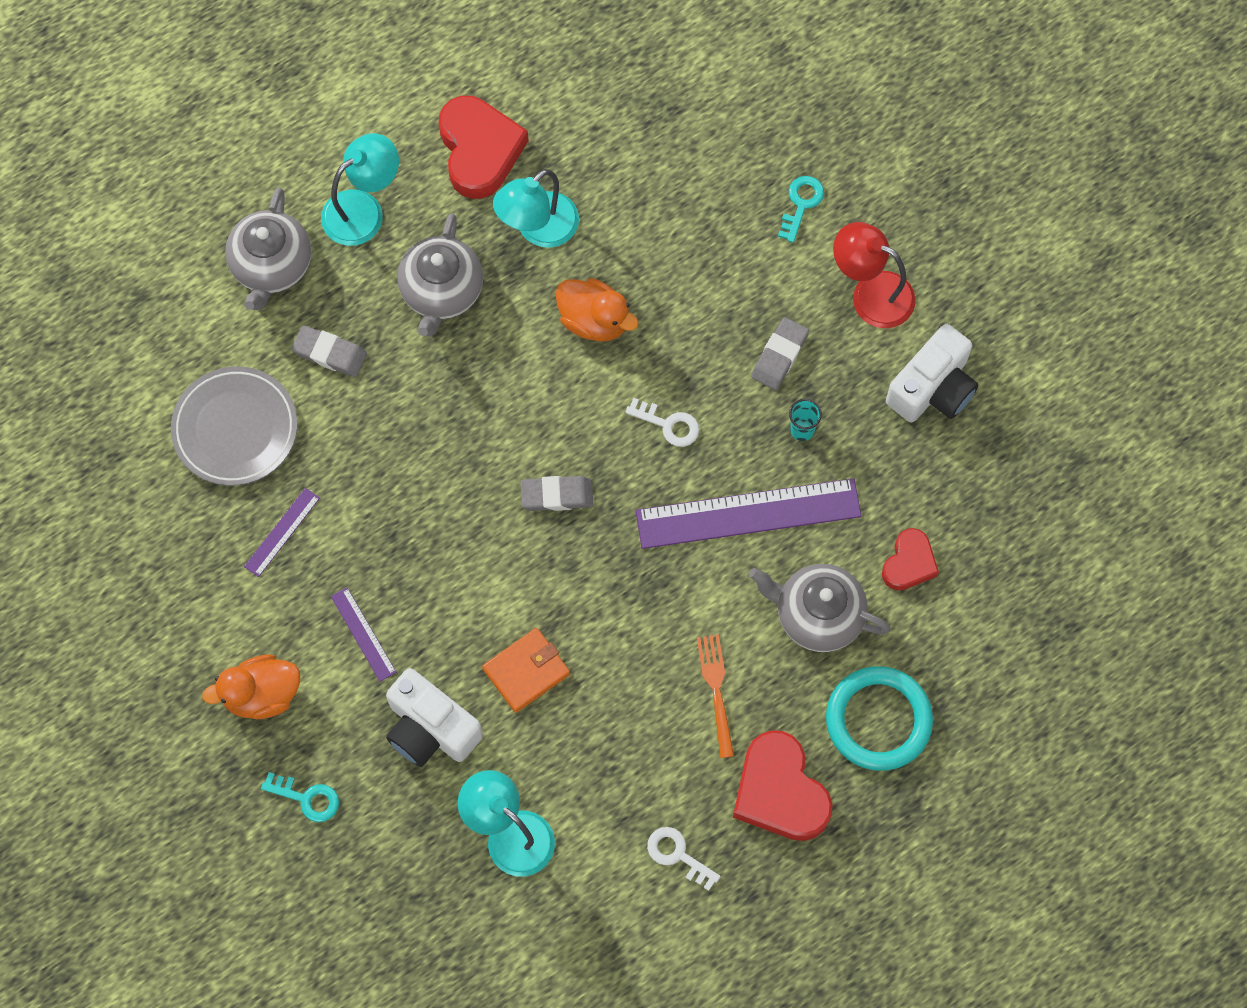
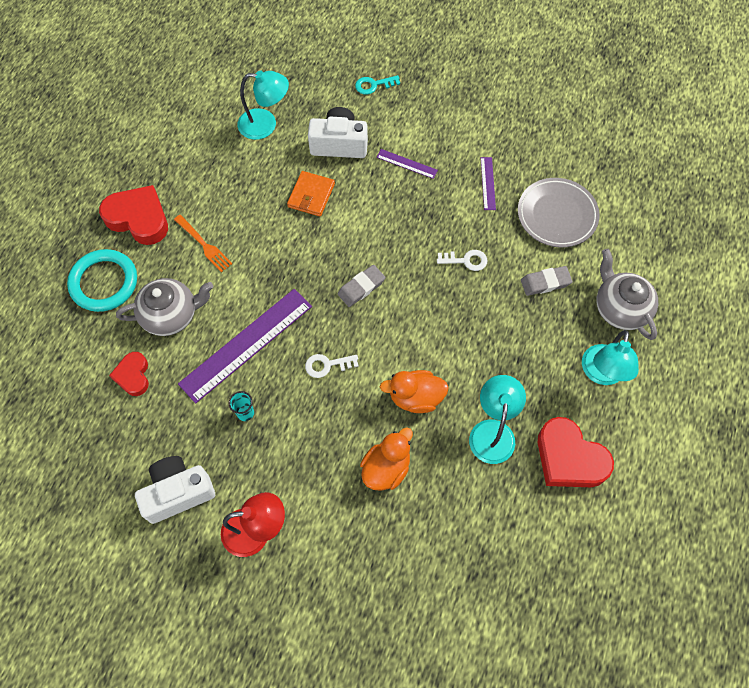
camera: 145 degrees right, 5 degrees down
(261, 695) = (432, 111): orange duck -> orange duck (386, 468)
(441, 291) = (516, 356): grey teapot -> none
(677, 855) = (175, 162): white key -> white key (466, 260)
(779, 356) = (288, 450): grey eraser -> none
(801, 204) = (342, 564): turquoise key -> none
(932, 388) = (178, 493): white camera -> white camera turned 60 degrees clockwise

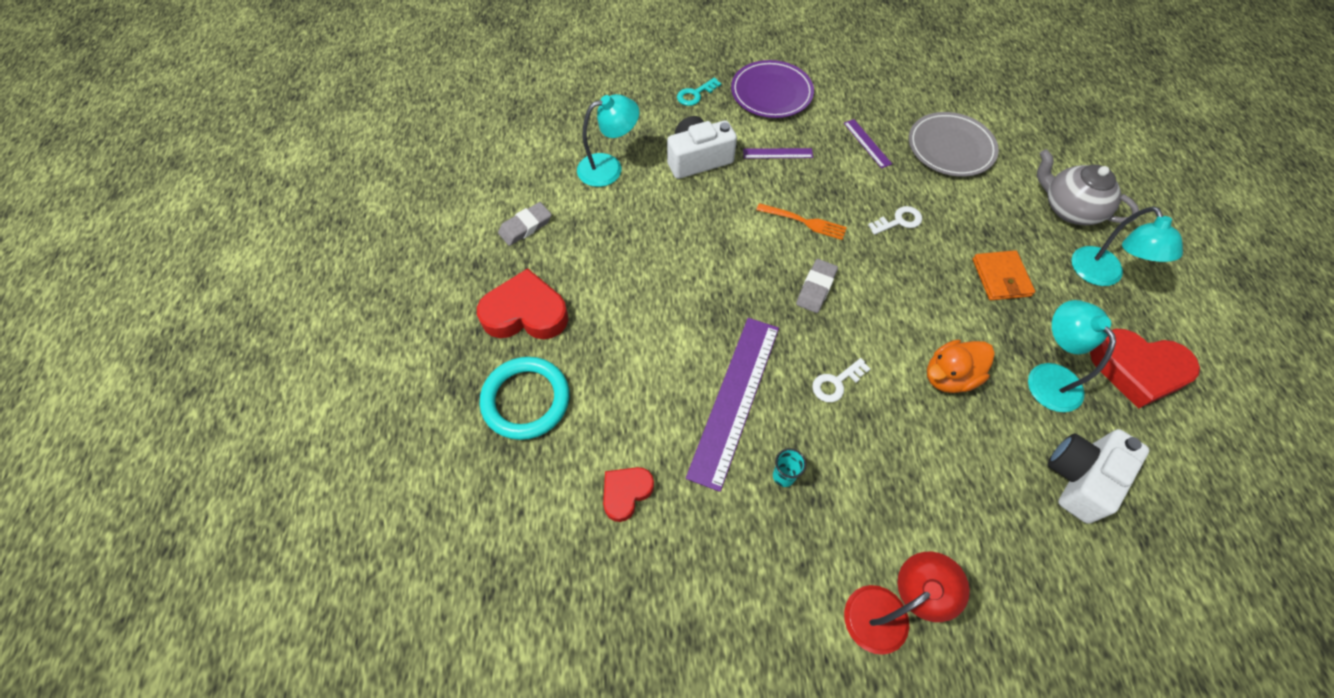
camera: 25 degrees left, 5 degrees down
(133, 375) = (626, 493): red heart -> red heart turned 75 degrees clockwise
(171, 315) = (628, 403): grey teapot -> none
(178, 493) = (767, 610): white camera -> white camera (1080, 478)
(204, 245) = (618, 312): orange fork -> orange fork (804, 222)
(311, 195) = (702, 218): orange wallet -> orange wallet (1001, 277)
(386, 468) = (974, 466): orange duck -> none
(437, 107) = (771, 93): none -> purple plate
(545, 283) = (986, 212): grey eraser -> grey eraser (525, 227)

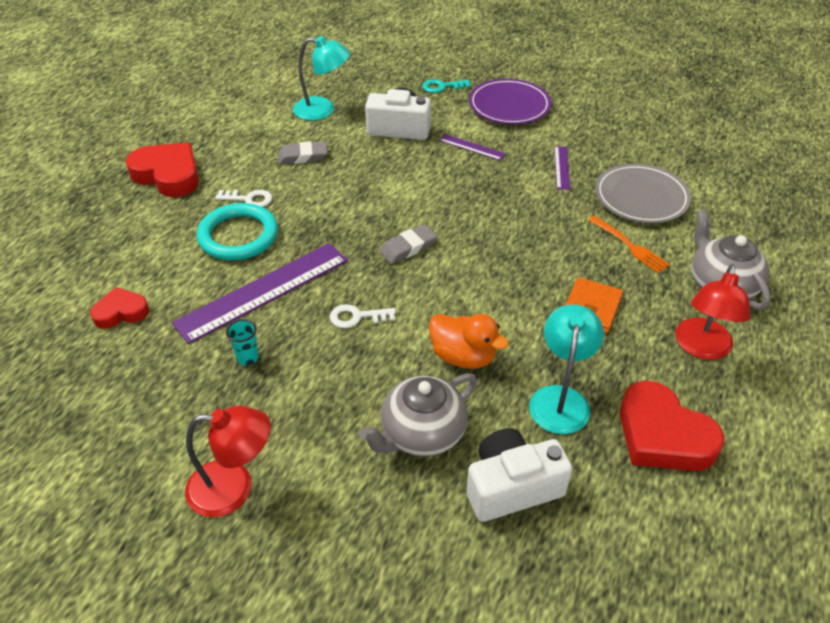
camera: 30 degrees right, 15 degrees down
(525, 227) = (223, 124): grey eraser -> grey eraser (303, 156)
(526, 400) = (113, 226): turquoise ring -> turquoise ring (238, 236)
(804, 222) = (446, 200): orange fork -> orange fork (629, 245)
(899, 221) = (534, 231): white key -> white key (249, 199)
(949, 376) = (463, 356): orange duck -> orange duck turned 150 degrees counterclockwise
(980, 469) = (421, 433): none -> grey teapot
(1101, 275) = (701, 348): turquoise lamp -> red lamp

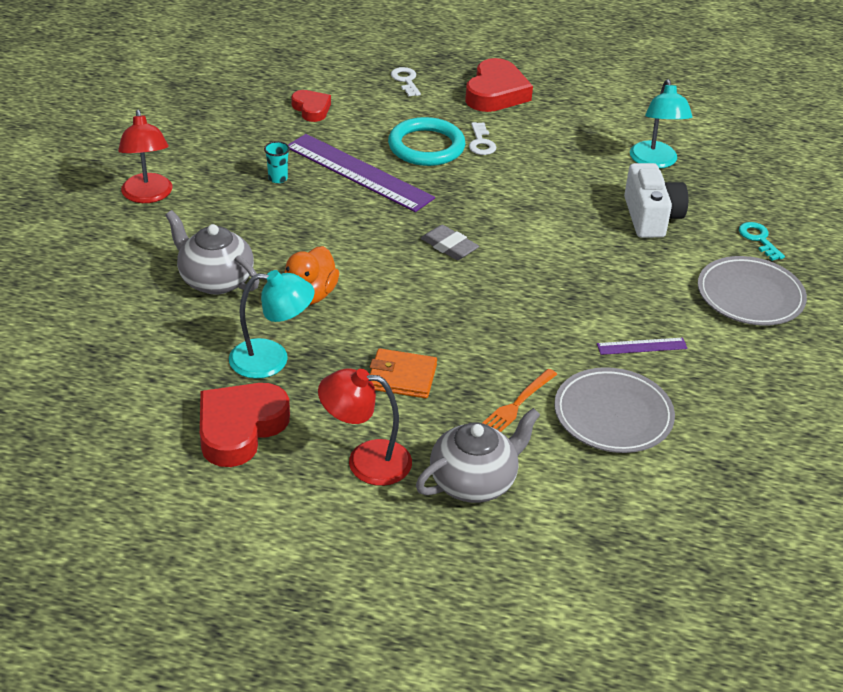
camera: 75 degrees right, 5 degrees down
(303, 156) = (564, 162): grey eraser -> none
(357, 317) = (342, 228): white key -> white key (406, 80)
(471, 147) = (644, 273): purple ruler -> none
(509, 106) = (750, 296): purple plate -> grey plate
(511, 487) = (167, 335): white camera -> none

